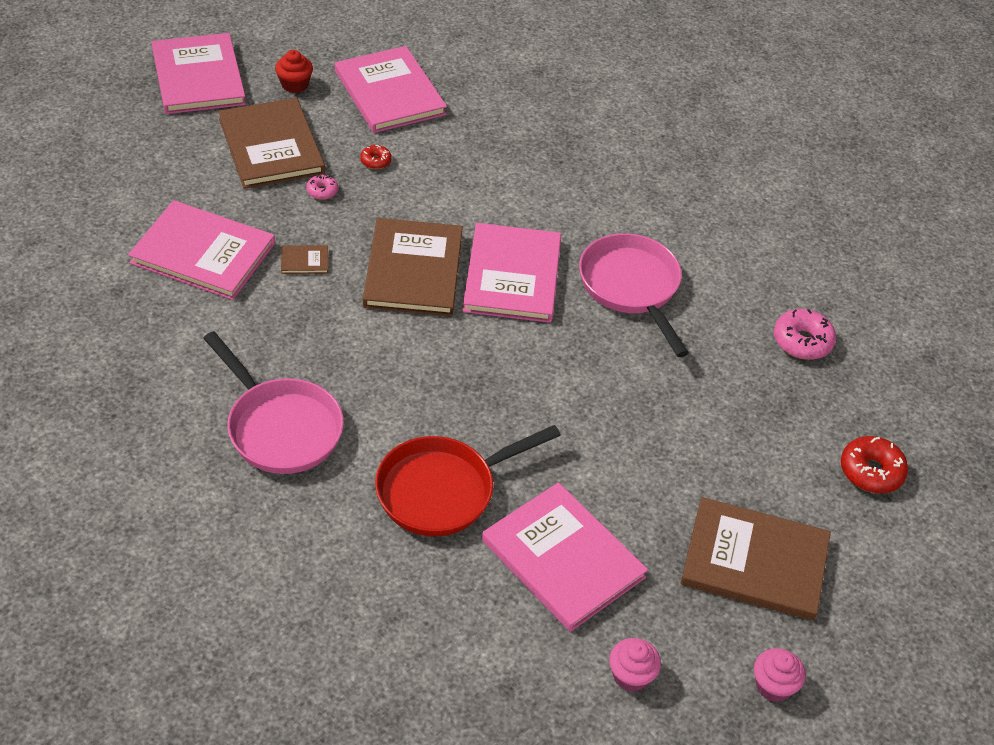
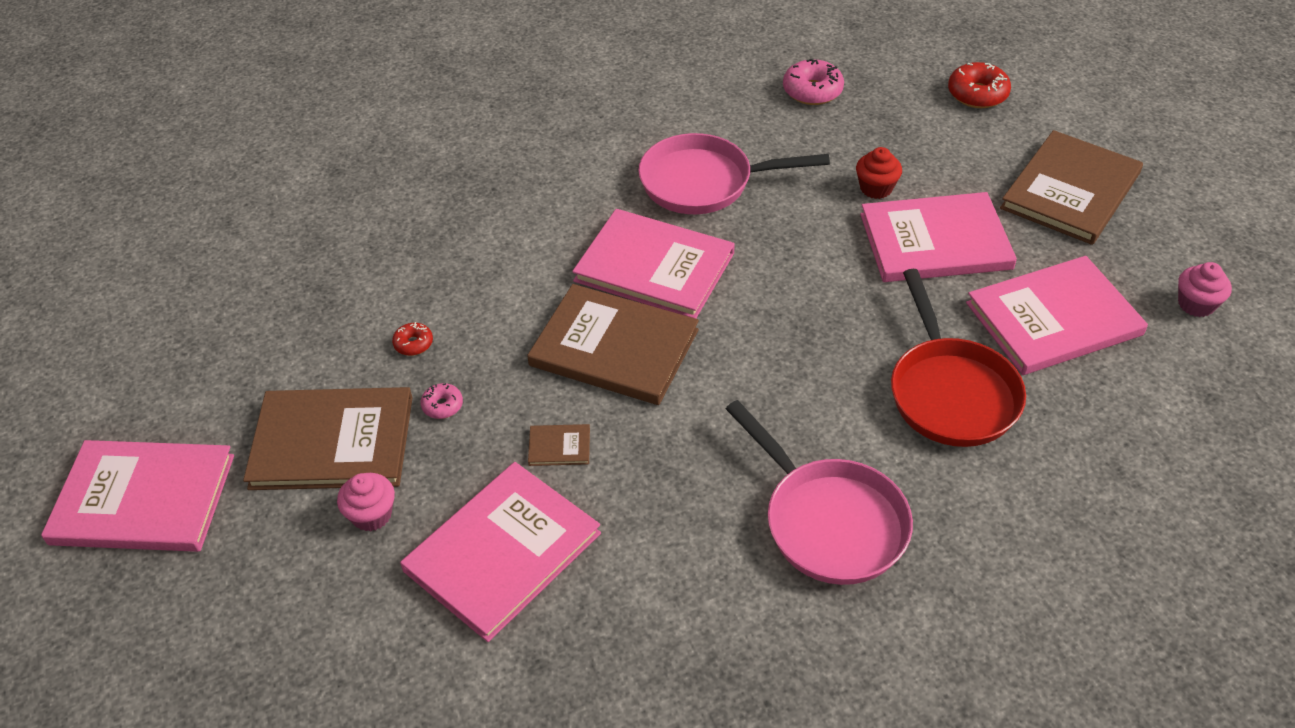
camera: 65 degrees left, 0 degrees up
(280, 428) = (829, 522): pink pan -> pink pan turned 75 degrees clockwise
(294, 84) = (224, 395): red cupcake -> red cupcake (876, 188)
(304, 261) = (559, 446): brown book -> brown book turned 75 degrees clockwise
(390, 93) = (296, 305): pink book -> pink book (935, 241)
(773, 686) = (1208, 216): pink cupcake -> pink cupcake (372, 515)

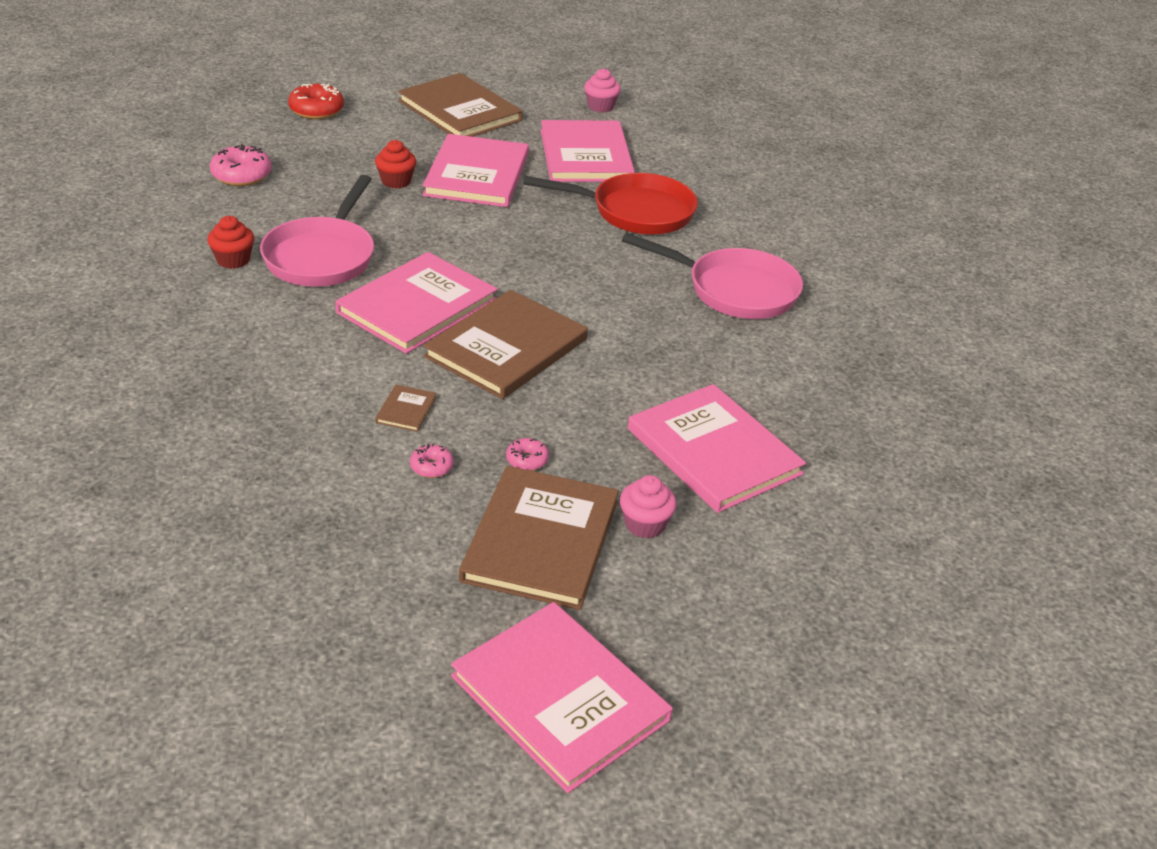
camera: 80 degrees left, 10 degrees down
(143, 499) = (559, 698): pink book -> pink book turned 60 degrees counterclockwise
(413, 344) = (431, 467): red donut -> pink donut
(559, 446) = (609, 400): brown book -> brown book (406, 410)
(666, 134) = (233, 260): none -> red cupcake
(829, 522) = (735, 290): pink pan -> pink pan turned 45 degrees clockwise

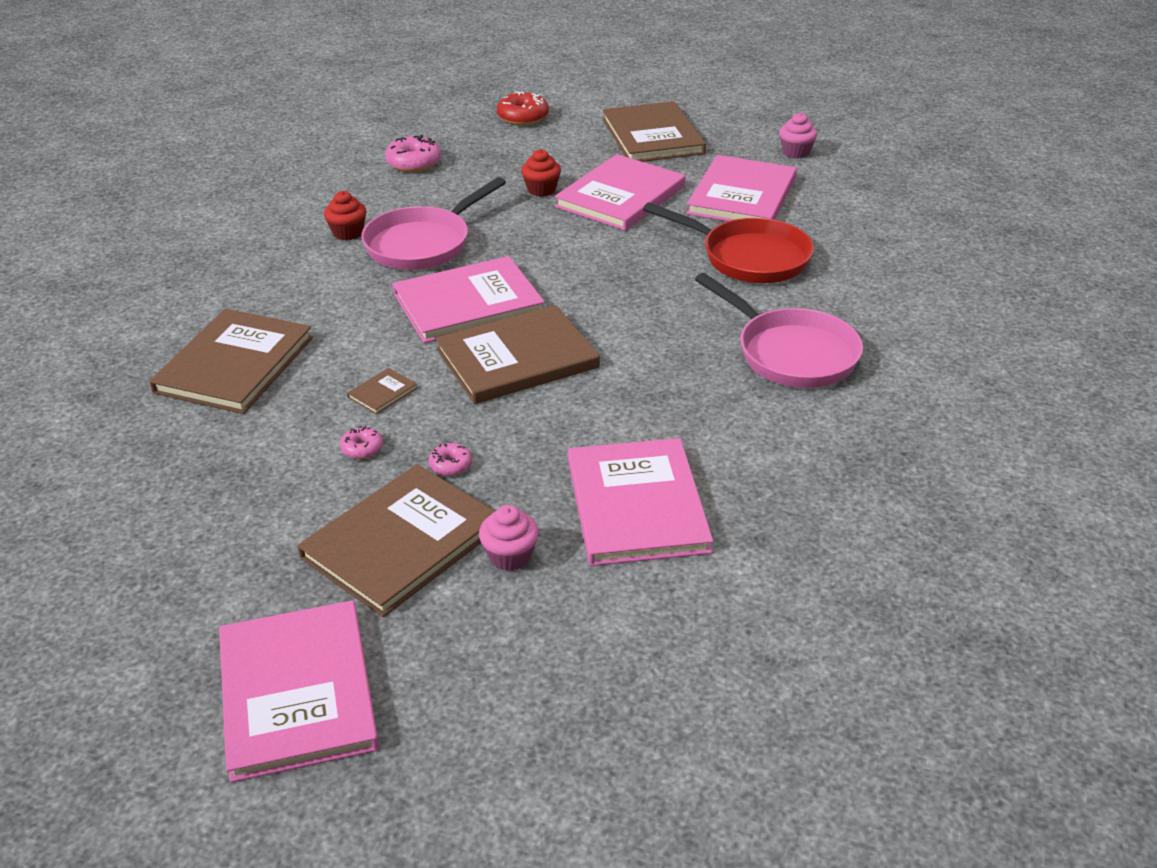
camera: 30 degrees right, 0 degrees up
(230, 419) = (235, 365): none -> brown book

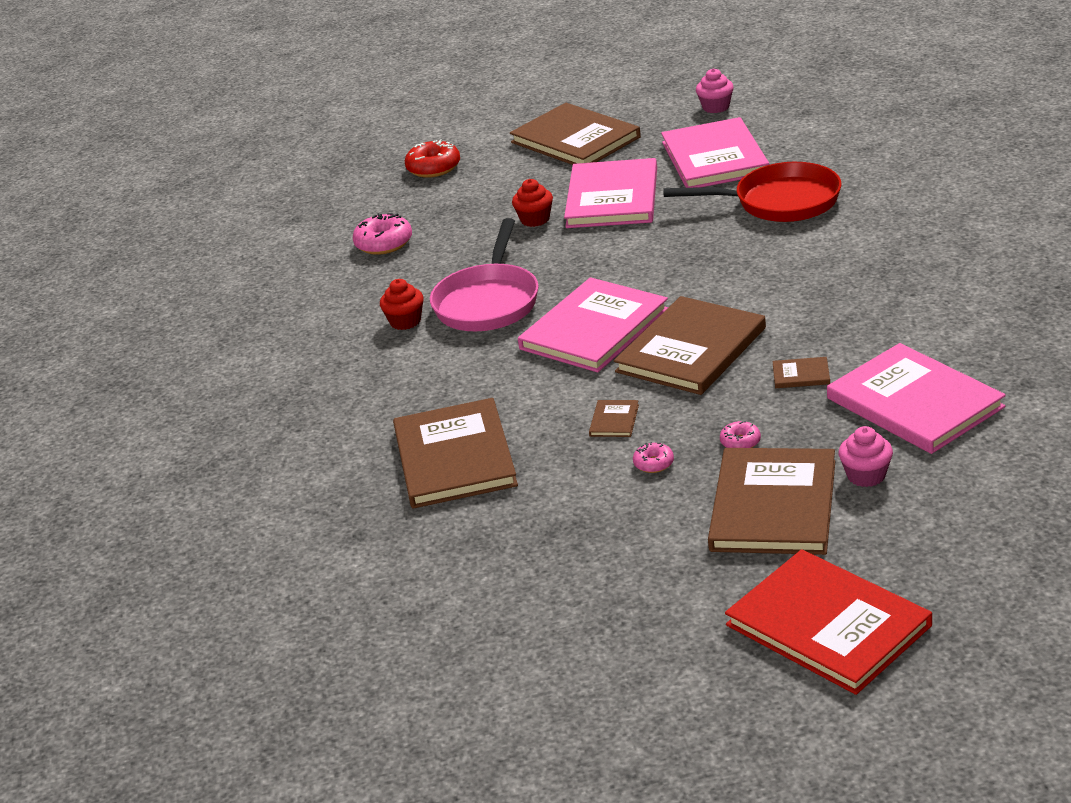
camera: 25 degrees left, 5 degrees down
(297, 692) = (828, 625): pink book -> red book
(575, 427) = (801, 375): none -> brown book
(791, 353) = (898, 256): pink pan -> none

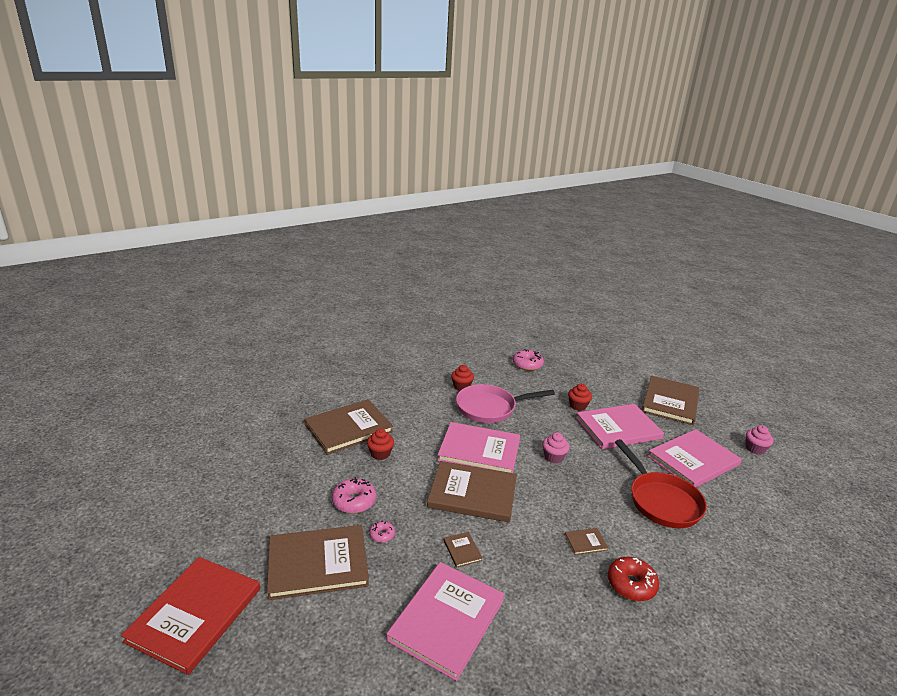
camera: 60 degrees right, 5 degrees down
(433, 168) = (606, 363): red donut -> red donut (631, 584)
(548, 428) = (380, 454): none -> red cupcake
(614, 420) = (392, 477): brown book -> brown book (585, 542)
(653, 463) = (354, 501): pink donut -> pink donut, size x1.82
(866, 475) = (355, 606): pink cupcake -> pink cupcake (553, 457)

